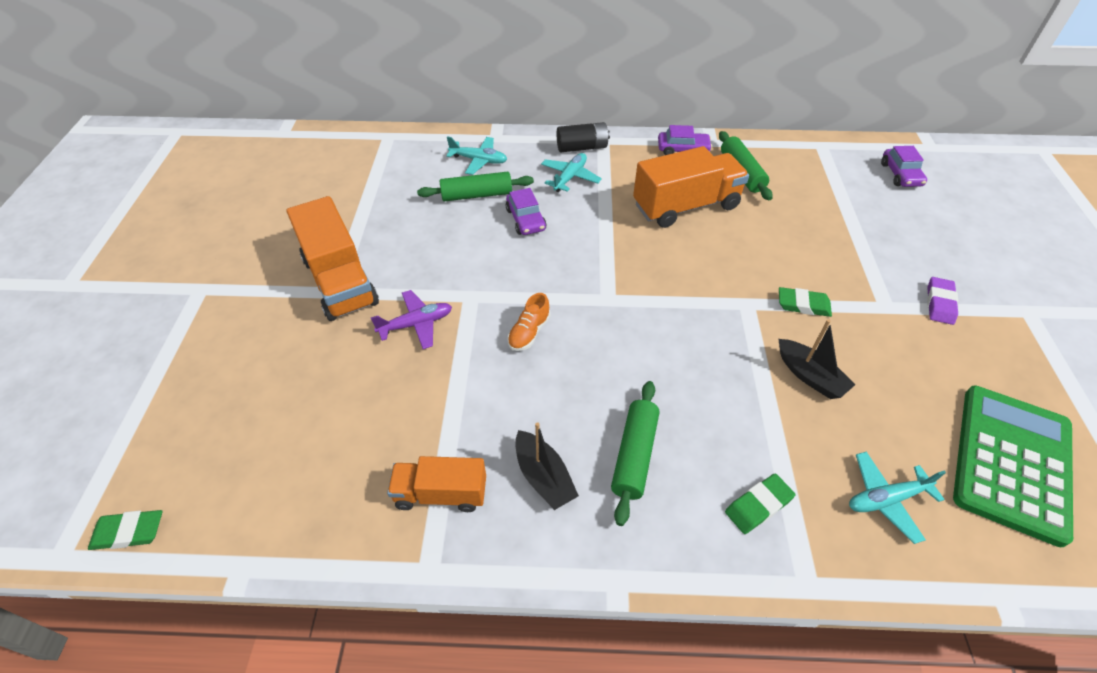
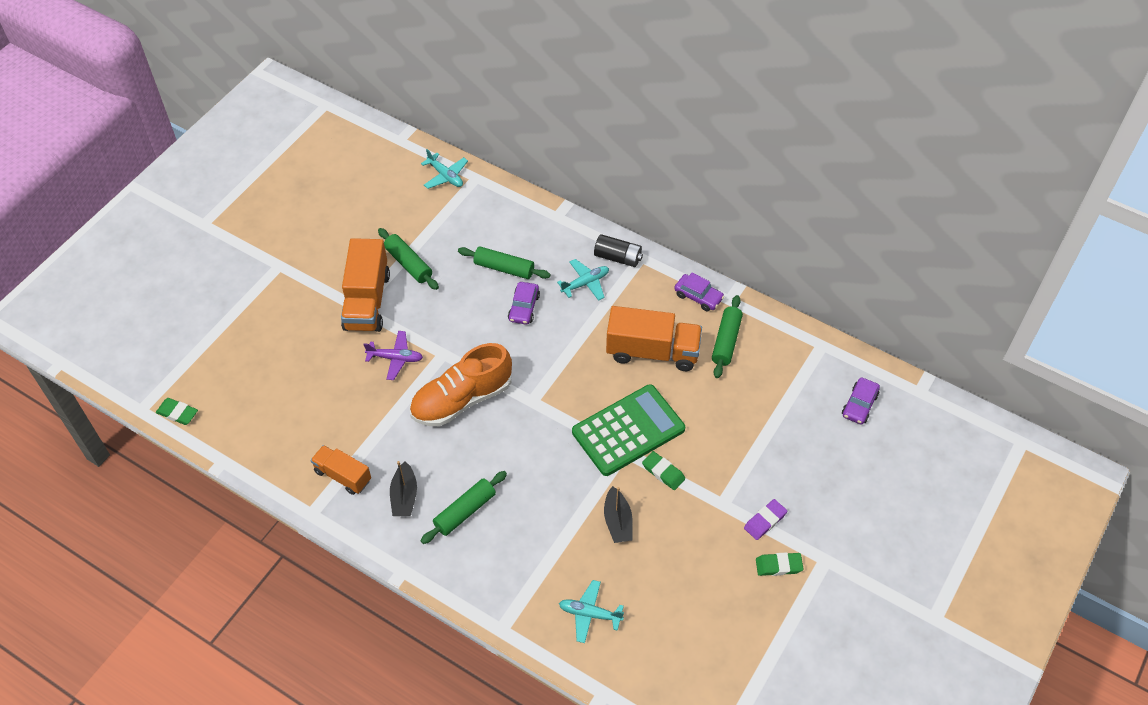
camera: 30 degrees right, 5 degrees up
(367, 229) = (408, 264): none -> green rolling pin
(479, 160) = (528, 234): turquoise plane -> turquoise plane (445, 176)
(529, 332) = (461, 399): orange shoe -> orange shoe, size x2.33
(758, 506) = (512, 576): green eraser -> green eraser (778, 566)
(1011, 462) = (691, 638): green calculator -> green calculator (628, 430)

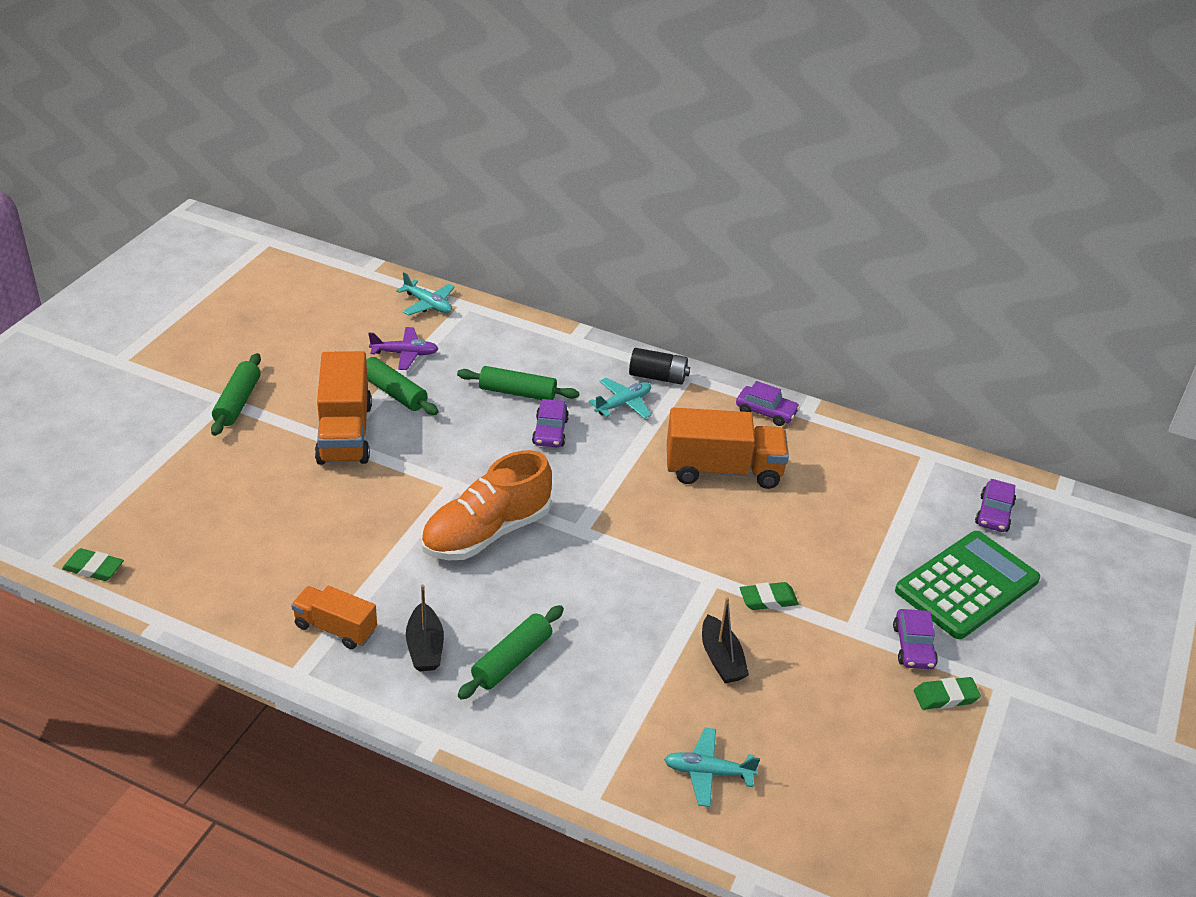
camera: 10 degrees left, 15 degrees down
(395, 358) = (390, 492): purple plane -> purple plane (405, 354)
(628, 430) = (712, 556): green calculator -> green calculator (967, 585)
(663, 472) = (768, 599): green eraser -> green eraser turned 45 degrees counterclockwise
(726, 341) = (812, 455): green rolling pin -> green rolling pin (238, 402)
(765, 521) = (913, 646): purple eraser -> purple car

